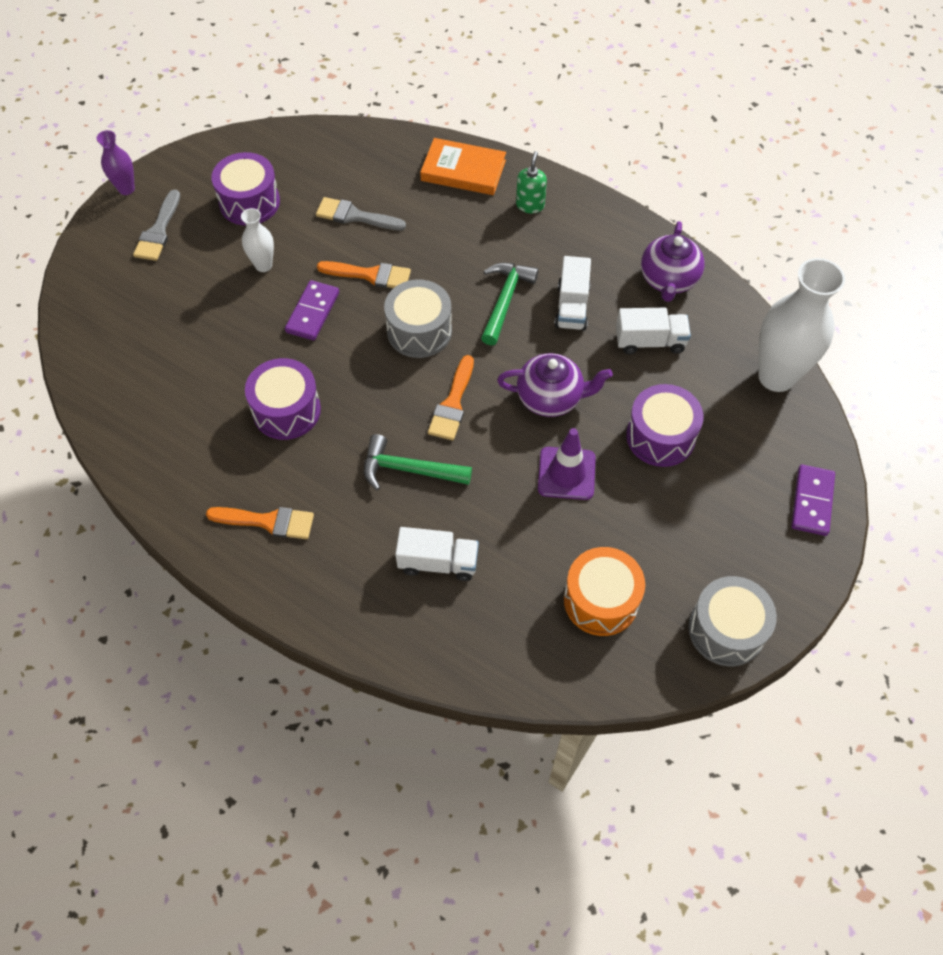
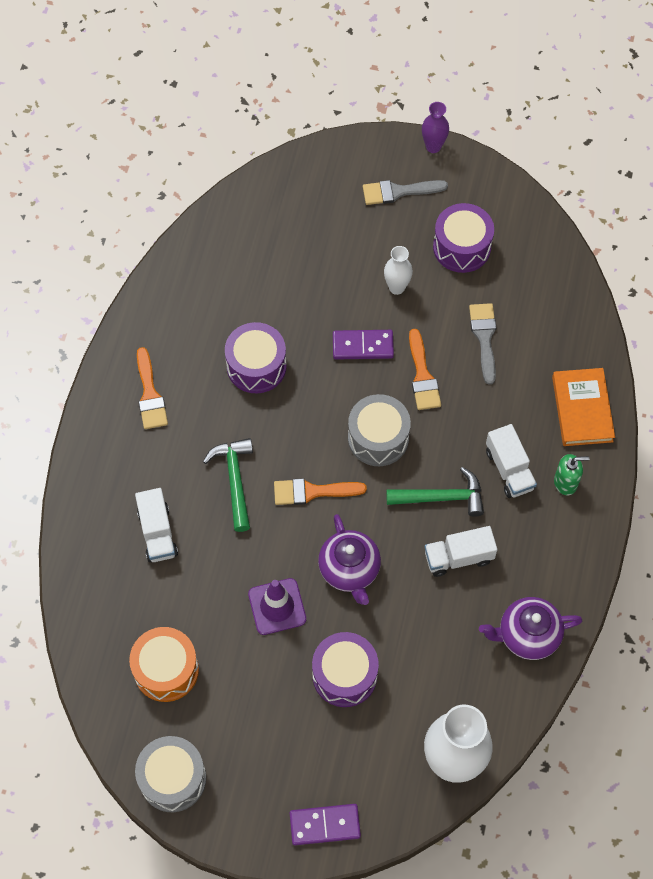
camera: 70 degrees right, 5 degrees up
(650, 341) = (446, 637): white truck -> white truck (509, 469)

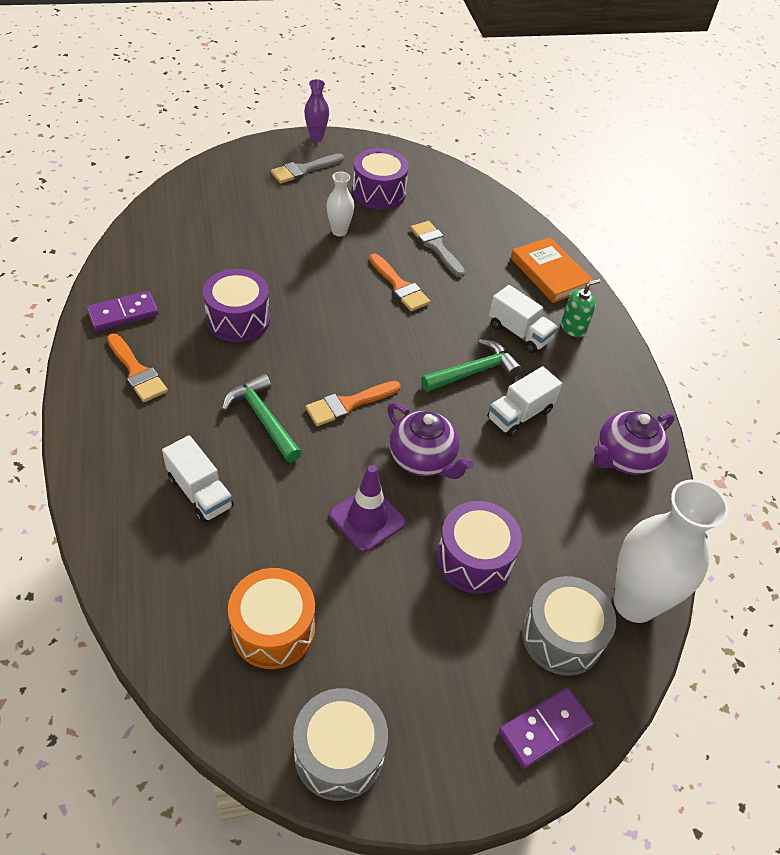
camera: 30 degrees left, 15 degrees down
(363, 346) = (332, 279): purple domino -> purple domino (123, 313)
(378, 438) = (387, 343): grey drum -> grey drum (561, 636)

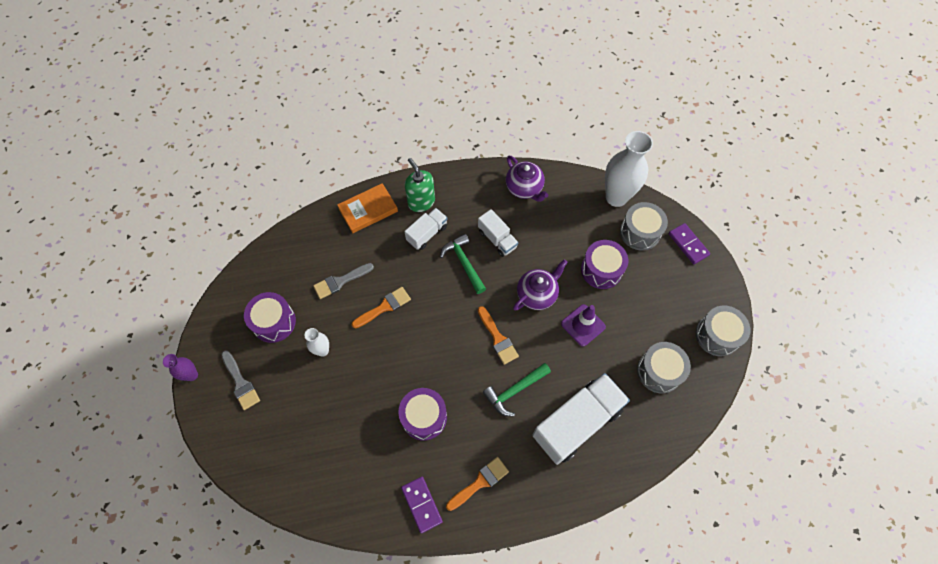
camera: 85 degrees left, 15 degrees up
(200, 492) = (576, 423): white truck -> white truck, size x1.90
(273, 629) = (659, 371): orange drum -> grey drum
(573, 328) = (421, 202): green soap dispenser -> green soap dispenser, size x1.52

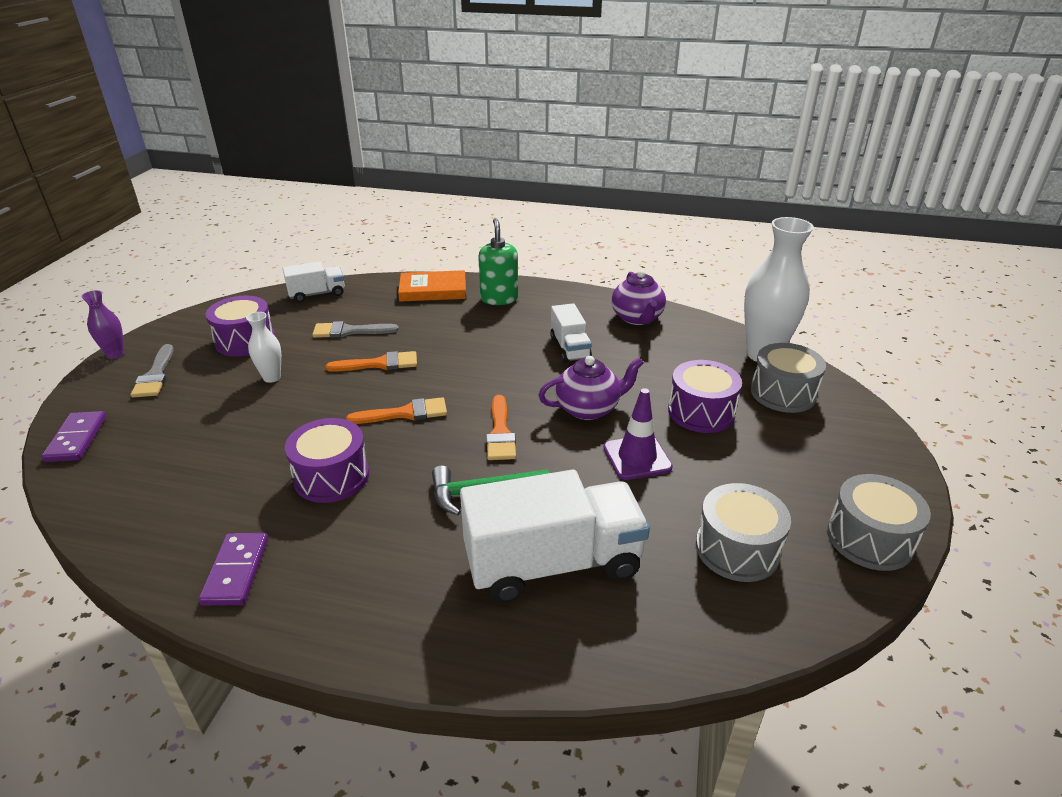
camera: 25 degrees right, 30 degrees down
(427, 234) = (485, 322): white truck -> white truck (317, 294)
(464, 263) = (510, 355): green hammer -> none
(480, 482) = (343, 579): orange brush -> orange brush (405, 413)
(688, 244) = (858, 424): purple domino -> purple domino (76, 439)

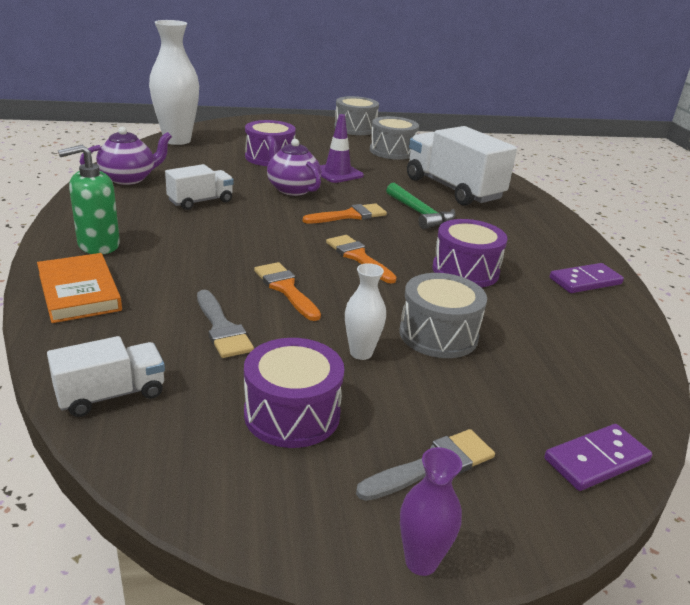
camera: 115 degrees left, 5 degrees down
(317, 294) = (111, 395): white truck -> white truck turned 105 degrees clockwise
(783, 393) = (229, 137): grey drum -> grey drum (438, 334)

